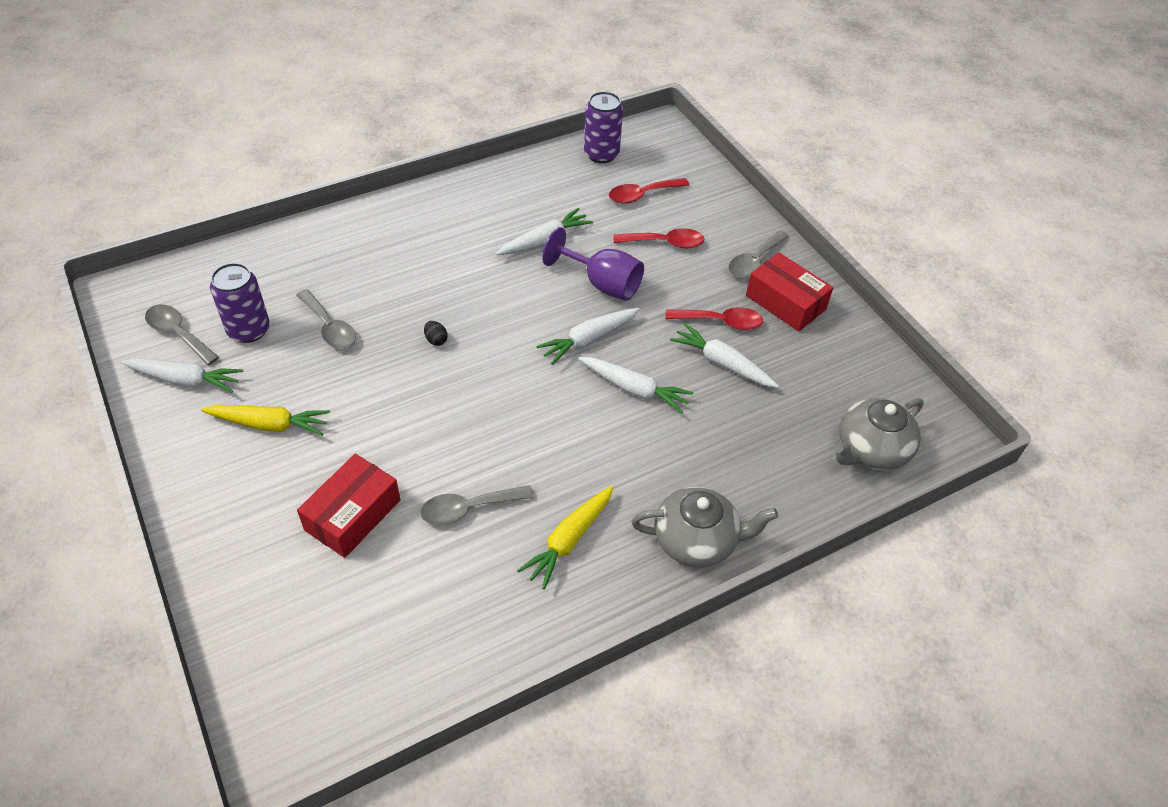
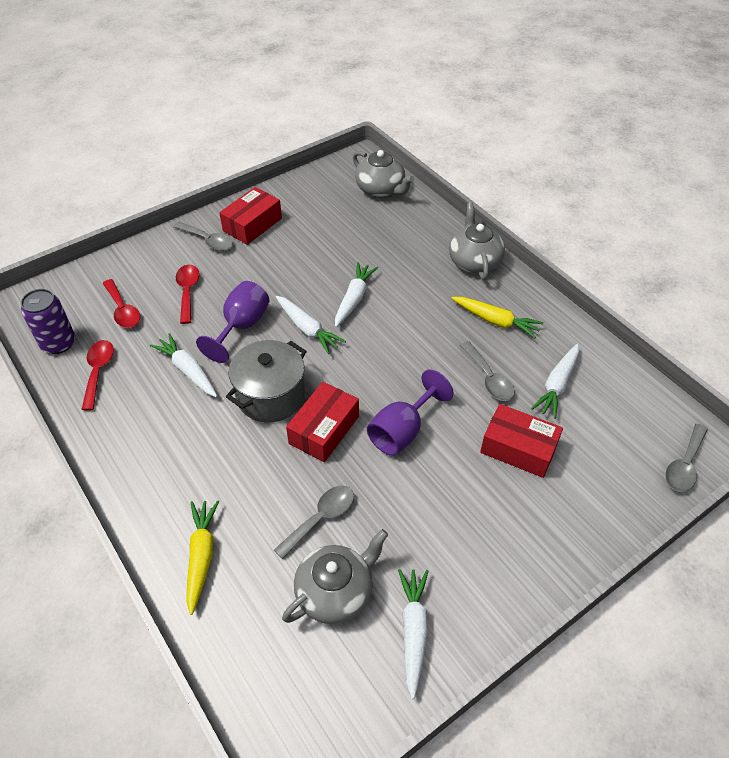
camera: 95 degrees left, 0 degrees up
(178, 334) = (352, 664): grey spoon -> grey spoon (684, 465)
(249, 330) = (335, 592): purple can -> grey teapot
(270, 424) = (448, 535): yellow carrot -> yellow carrot (201, 556)
(414, 407) = (402, 431): none -> purple goblet
(436, 340) = (324, 430): black egg -> red box
(494, 301) = (270, 396): none -> grey pot
(721, 322) = (277, 257): red spoon -> red spoon (98, 371)
(722, 363) = (319, 255): white carrot -> white carrot (557, 385)

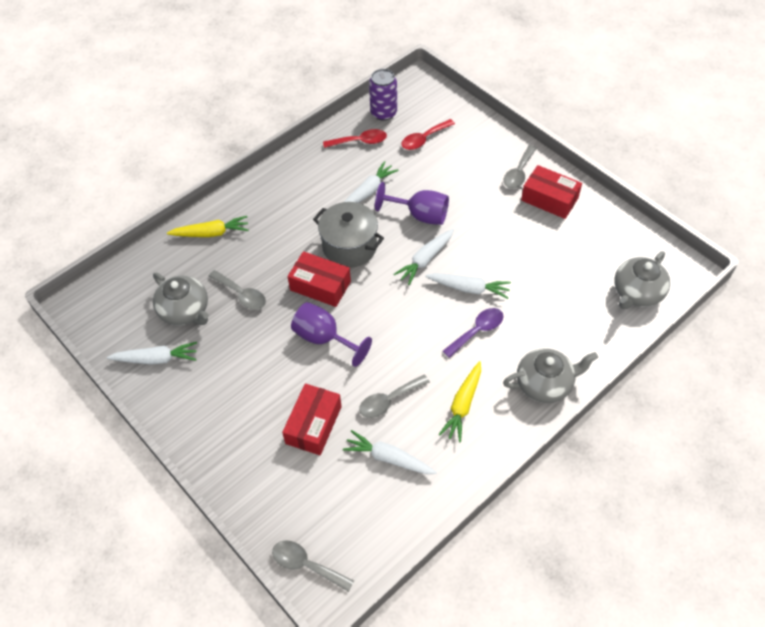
camera: 85 degrees right, 5 degrees up
(188, 291) = (453, 173): red spoon -> none
(409, 299) = (477, 331): none -> purple spoon

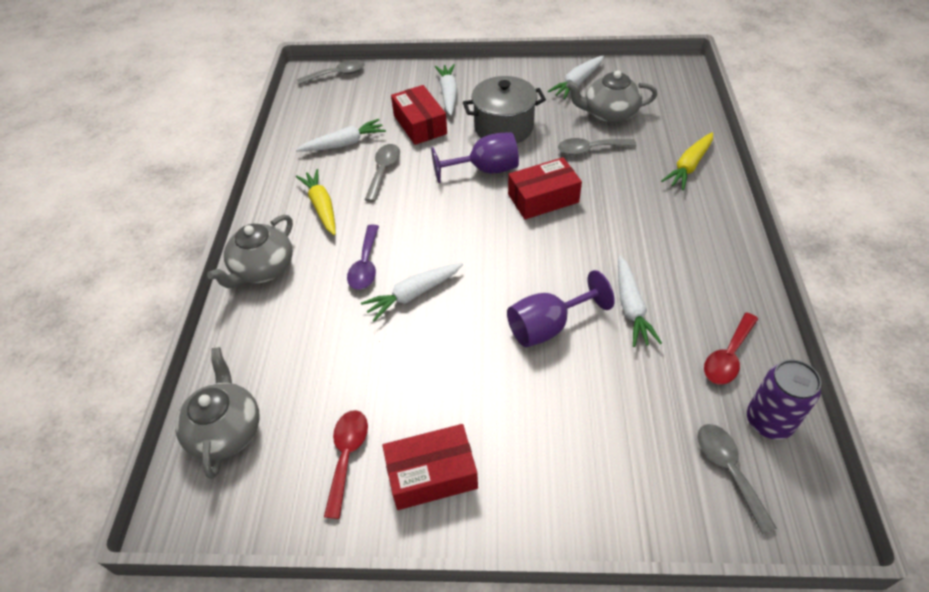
camera: 135 degrees right, 5 degrees down
(349, 247) = (567, 244): grey pot -> grey pot (503, 127)
(424, 139) = (673, 426): red spoon -> red spoon (347, 456)
(425, 260) = (485, 287): white carrot -> white carrot (448, 94)
(518, 173) = (508, 481): grey spoon -> grey spoon (728, 470)

